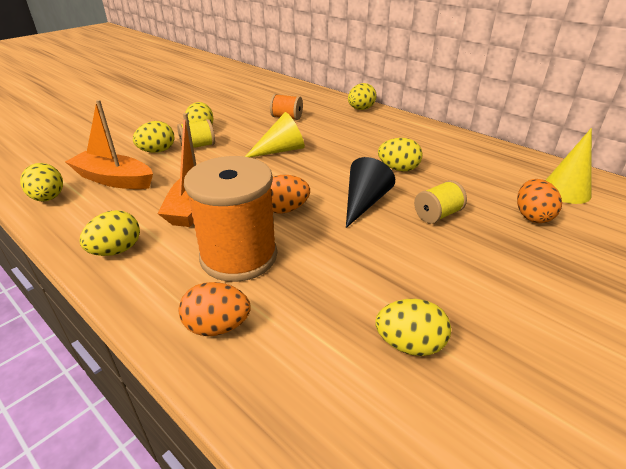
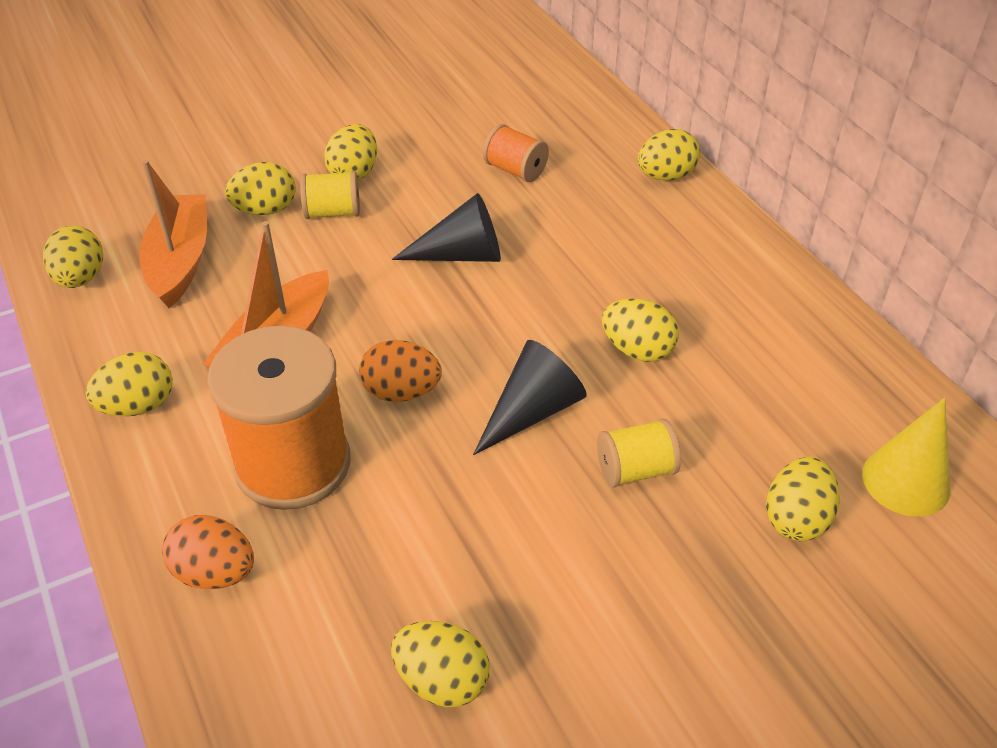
camera: 20 degrees right, 10 degrees up
(114, 179) = (180, 261): orange boat -> orange boat turned 45 degrees clockwise
(280, 150) = (461, 255): yellow cone -> black cone
(532, 216) = (796, 518): orange egg -> yellow egg

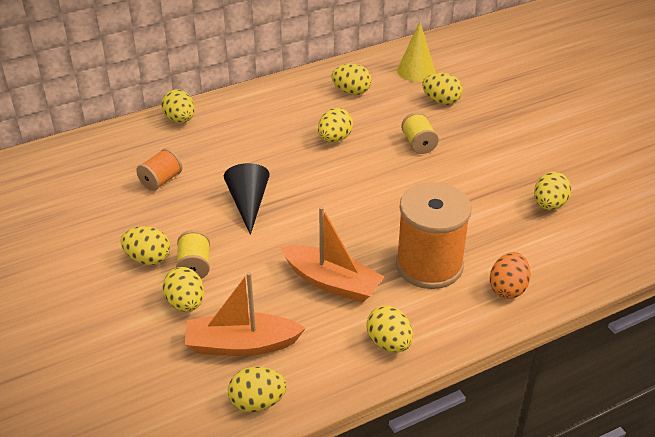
camera: 90 degrees left, 5 degrees down
(401, 392) = (370, 225): orange egg -> none
(532, 411) = (382, 176): black cone -> none
(795, 374) = (351, 91): none -> yellow egg

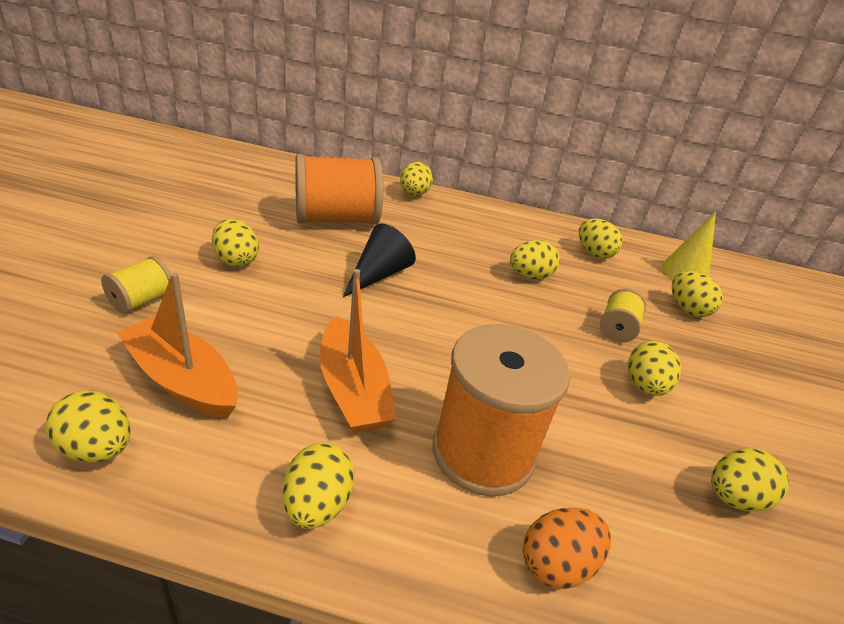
camera: 35 degrees right, 5 degrees down
(161, 180) = (336, 219): orange spool -> orange spool, size x2.08
(186, 303) = (203, 310): yellow egg -> yellow egg (644, 386)
(194, 266) = (259, 289): yellow spool -> yellow spool (142, 301)

